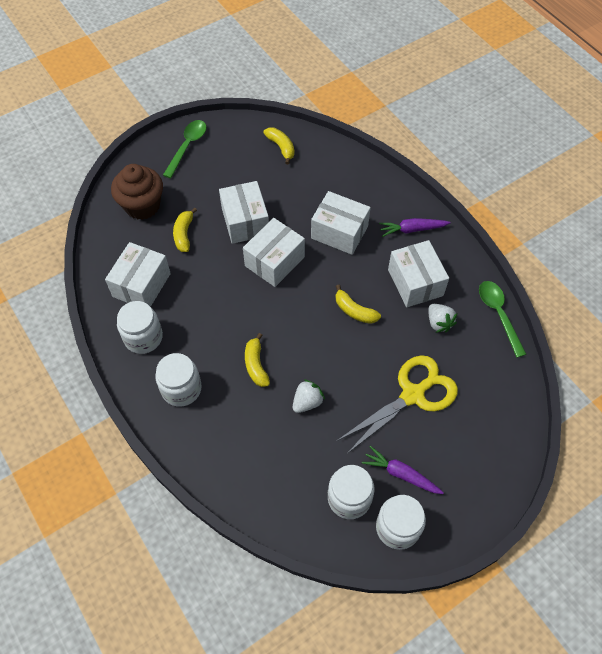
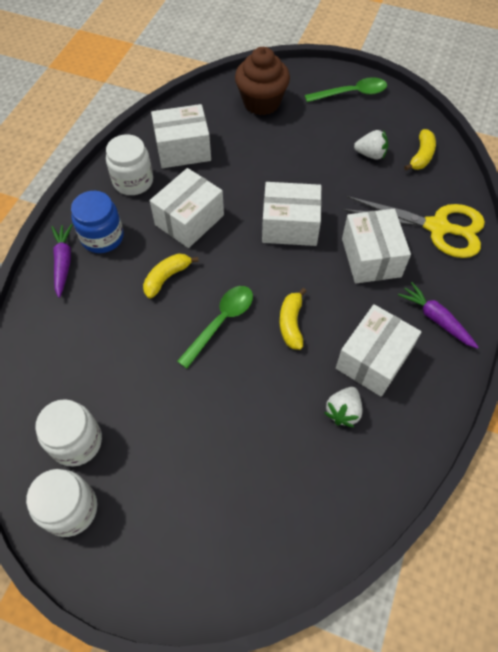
camera: 55 degrees right, 0 degrees up
(181, 388) = (102, 237): white jar -> blue jar
(184, 234) = (258, 146): yellow banana -> none
(245, 222) = (312, 179): white box -> white box (189, 220)
(307, 402) = (158, 342): white strawberry -> white strawberry (370, 154)
(401, 474) = (134, 477): purple carrot -> purple carrot (63, 262)
(413, 395) = (235, 435): yellow scissors -> yellow scissors (437, 227)
(498, 314) = (407, 469): green spoon -> green spoon (221, 322)

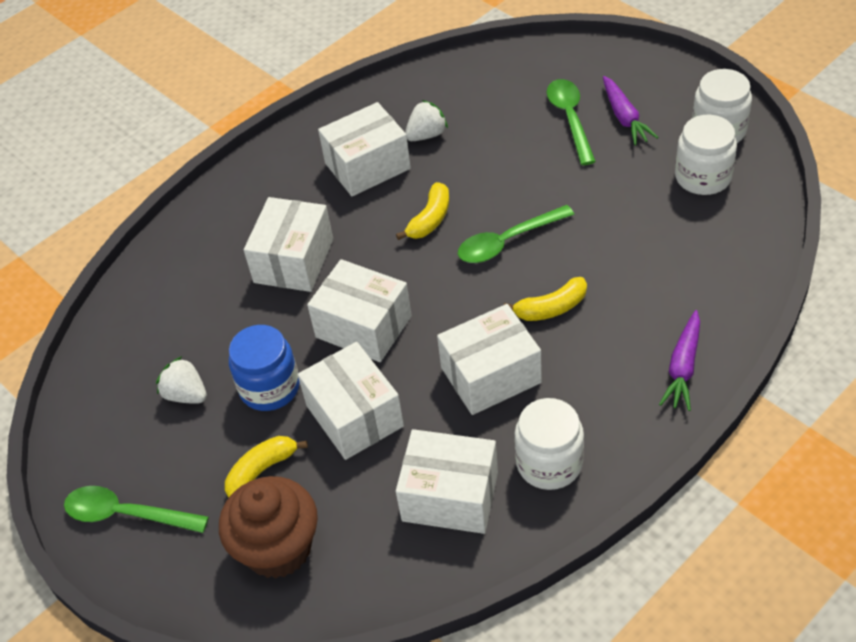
camera: 150 degrees left, 10 degrees down
(102, 237) = (620, 387): blue jar -> blue jar (269, 387)
(219, 477) = (570, 119): none -> green spoon
(261, 172) = (354, 416): none -> white box
(421, 156) = (122, 370): yellow banana -> yellow banana (261, 471)
(436, 319) = (276, 182): purple carrot -> purple carrot (624, 117)
(437, 227) = (189, 271): yellow scissors -> none

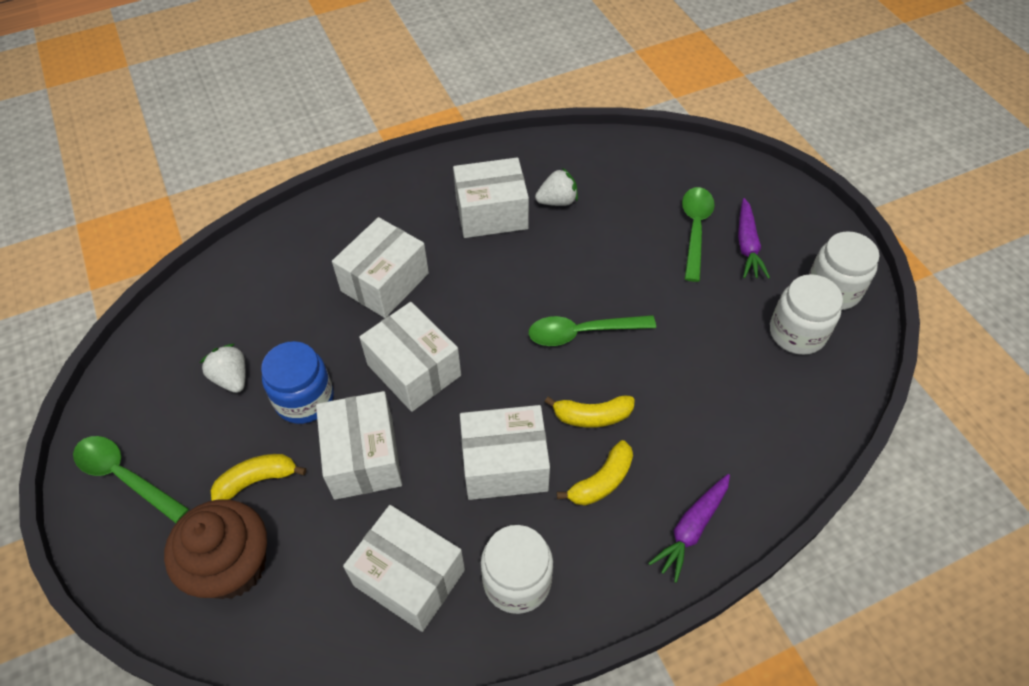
camera: 15 degrees right, 5 degrees up
(430, 219) = (522, 285): yellow banana -> yellow banana (601, 481)

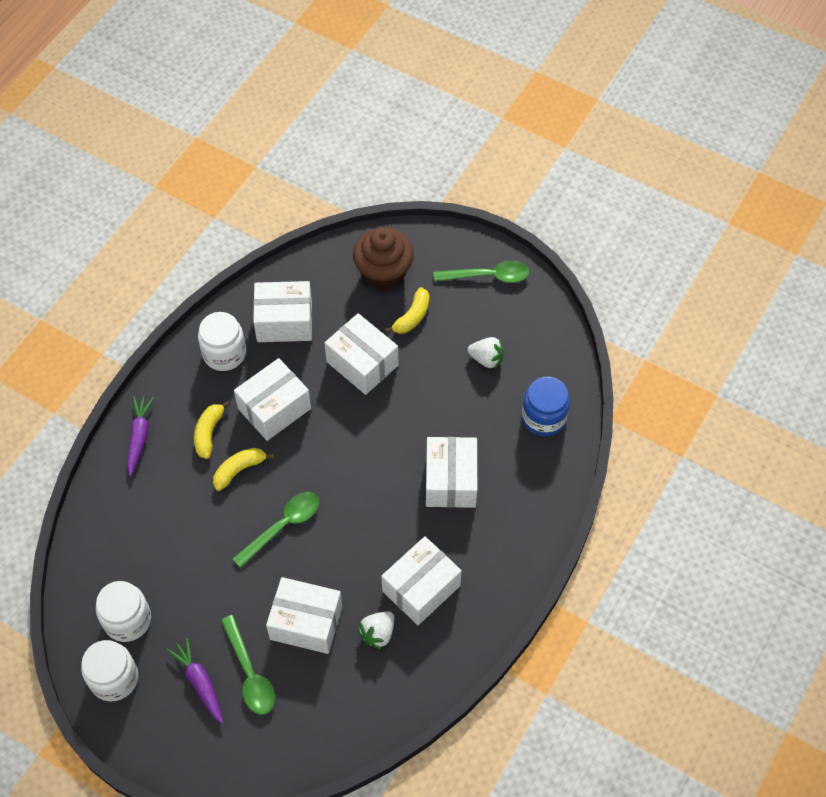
camera: 145 degrees right, 5 degrees up
(304, 399) = (429, 374): blue jar -> blue jar (543, 417)
(414, 370) = (377, 432): white box -> white box (306, 622)

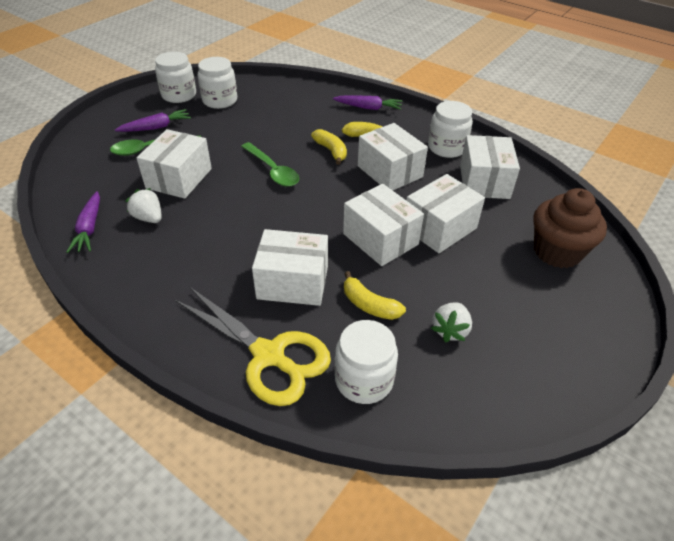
camera: 95 degrees right, 15 degrees down
(400, 688) = (89, 228): none -> purple carrot
(412, 317) = (502, 270): yellow banana -> yellow banana (369, 305)
(421, 588) = (180, 249): white box -> white box (380, 239)
(488, 276) = (576, 346): green spoon -> none
(533, 487) = (269, 355): none -> yellow scissors
(543, 417) = (364, 380): blue jar -> white jar

